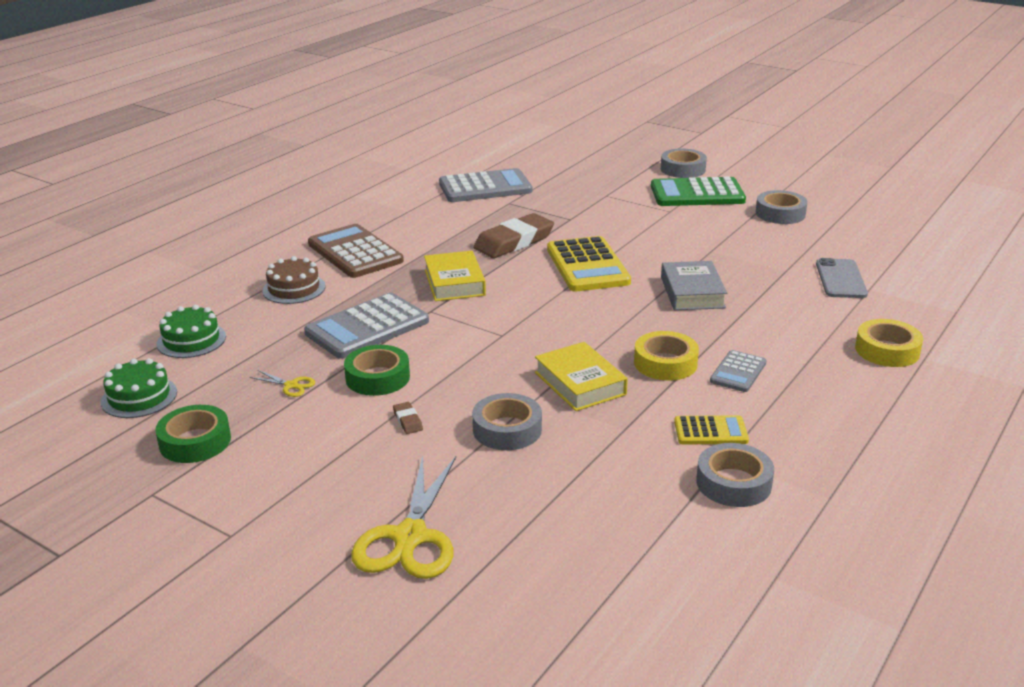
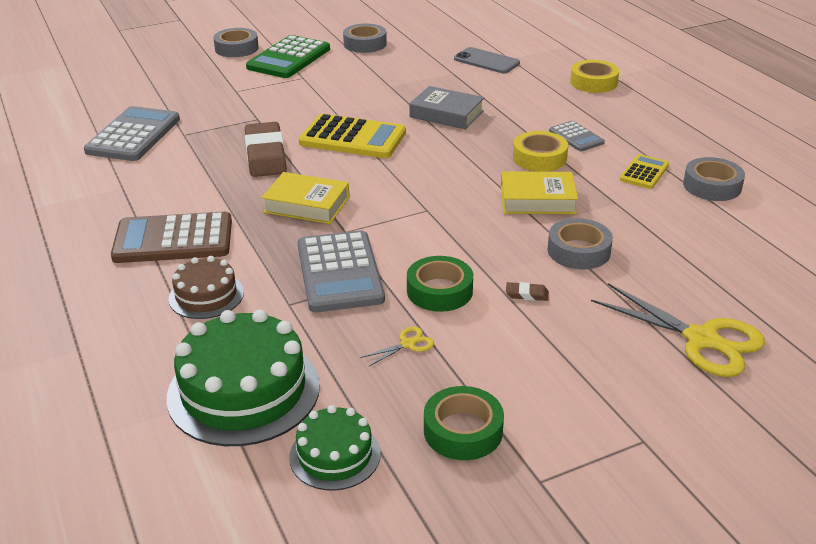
camera: 60 degrees left, 5 degrees up
(191, 340) = (243, 391): green cake -> green cake, size x1.80

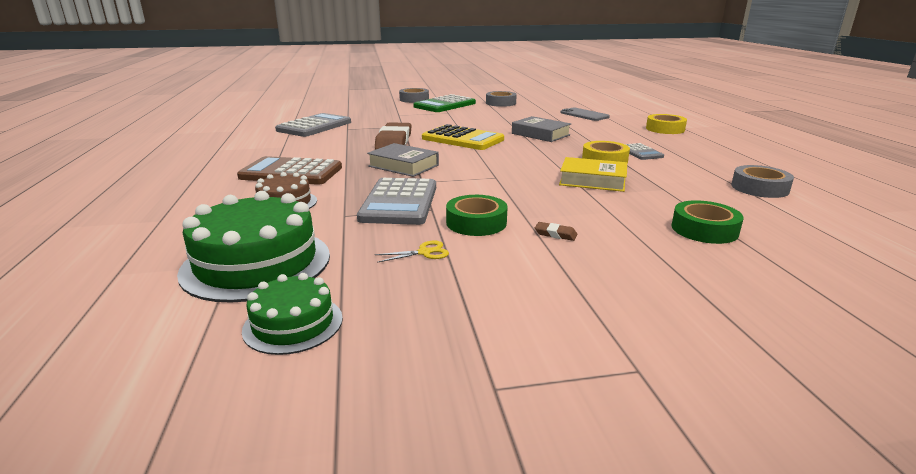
camera: 15 degrees right, 10 degrees down
(307, 204) = (403, 166): yellow book -> grey book
(463, 431) = (434, 325): green tape -> green tape (704, 229)
(578, 251) = (617, 213): grey tape -> none
(644, 172) = (695, 175): yellow calculator -> none
(701, 339) = (730, 289): yellow scissors -> none

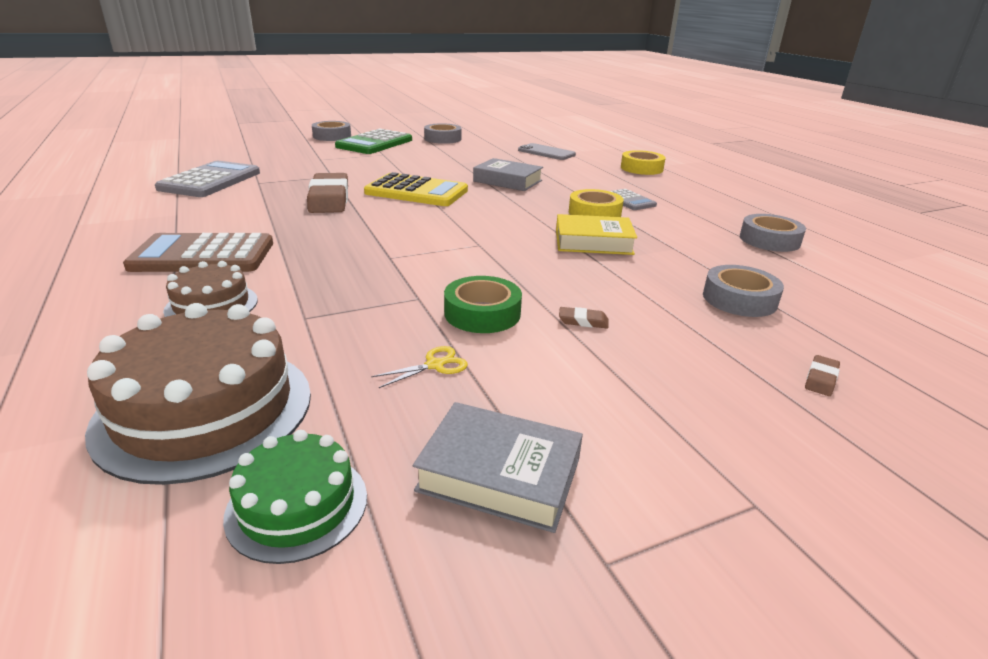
camera: 15 degrees left, 5 degrees up
(256, 263) = (205, 409): green cake -> brown cake
(399, 202) = (372, 291): grey calculator -> none
(403, 166) = (356, 235): grey book -> grey book (499, 474)
(704, 229) = (739, 299): green tape -> grey tape
(749, 293) = (821, 379): none -> brown eraser

